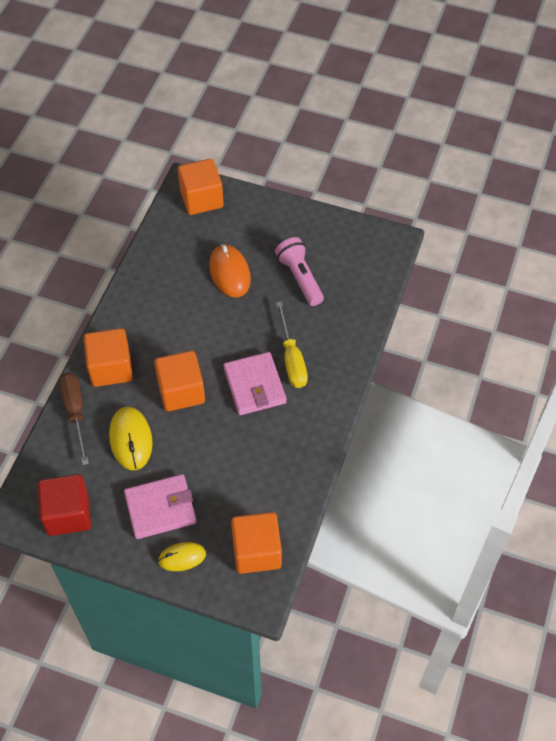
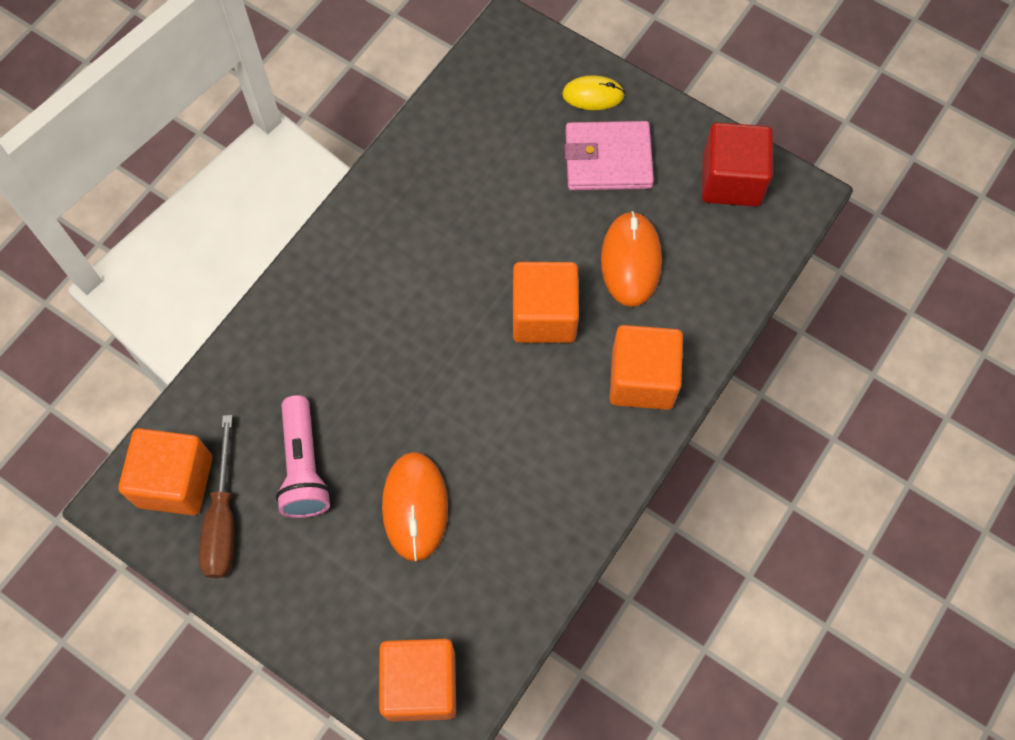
camera: 165 degrees left, 10 degrees up
(75, 412) = (704, 320): brown screwdriver -> brown screwdriver (223, 519)
(131, 439) = (631, 261): yellow mouse -> orange mouse
(254, 386) = (435, 298): pink wallet -> none
(256, 551) = (498, 81): orange cube -> orange cube (175, 481)
(292, 359) = (366, 327): yellow screwdriver -> none

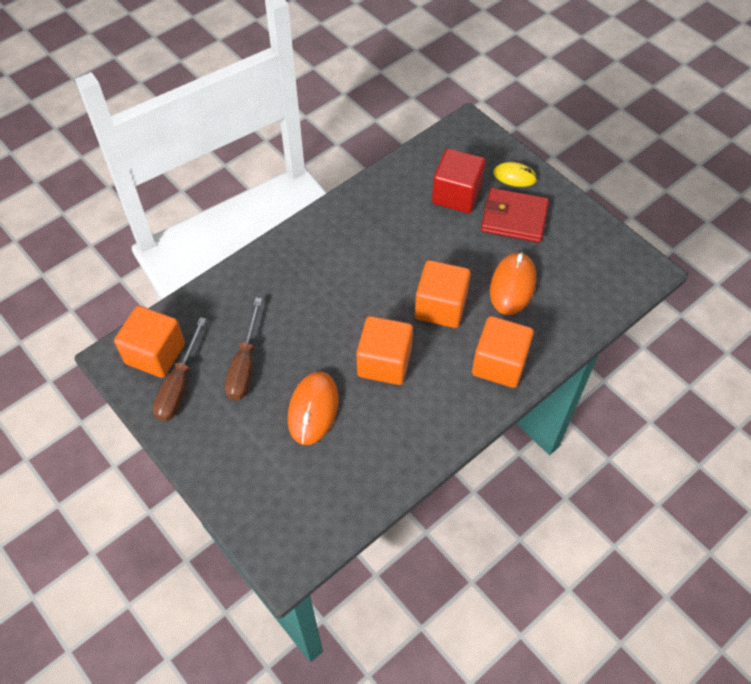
camera: 15 degrees right, 10 degrees down
(304, 467) = (244, 365): pink flashlight -> brown screwdriver
(420, 684) = (281, 528): orange cube -> orange cube (384, 362)
(608, 159) = (514, 218): pink wallet -> red wallet
(731, 180) = (599, 249): red cube -> red cube (456, 195)

